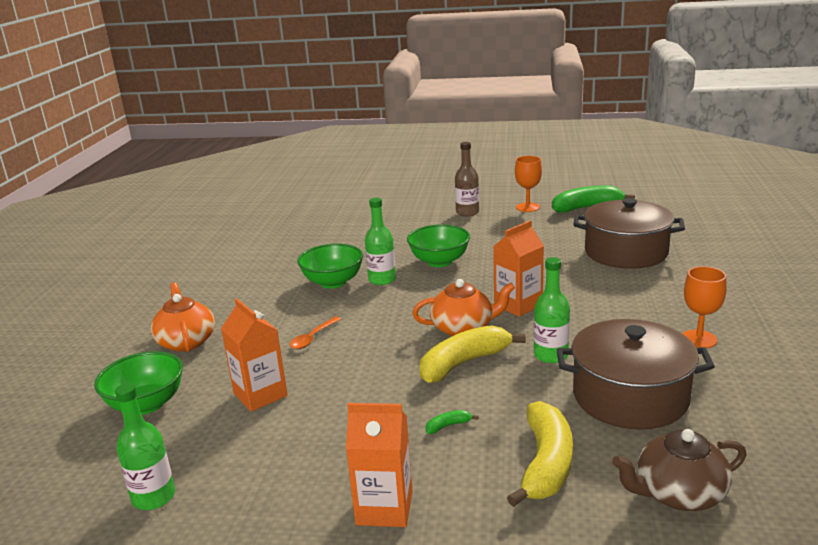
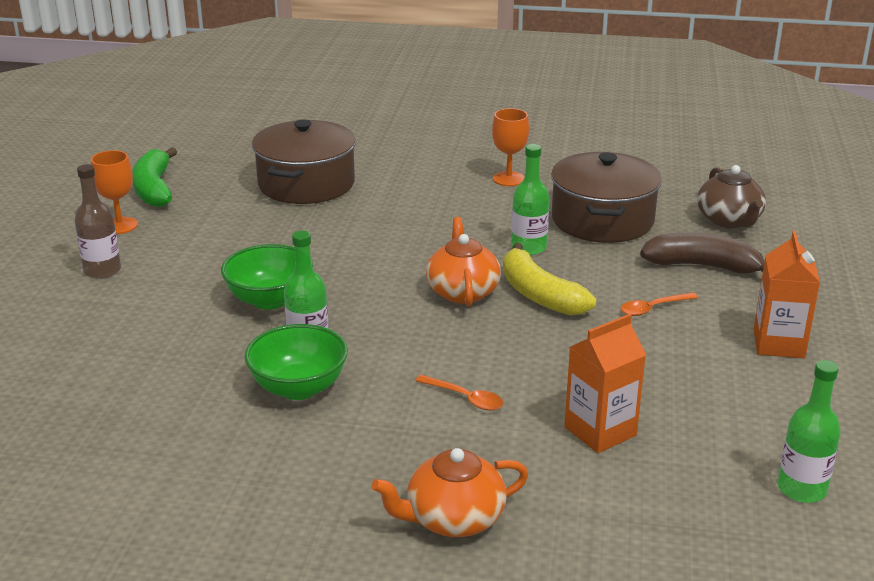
camera: 90 degrees left, 5 degrees up
(146, 404) = (624, 530): green bowl -> none
(448, 425) = (653, 308): green banana -> orange spoon
(518, 305) = (415, 255): orange carton -> none
(546, 464) = (703, 266): yellow banana -> brown banana

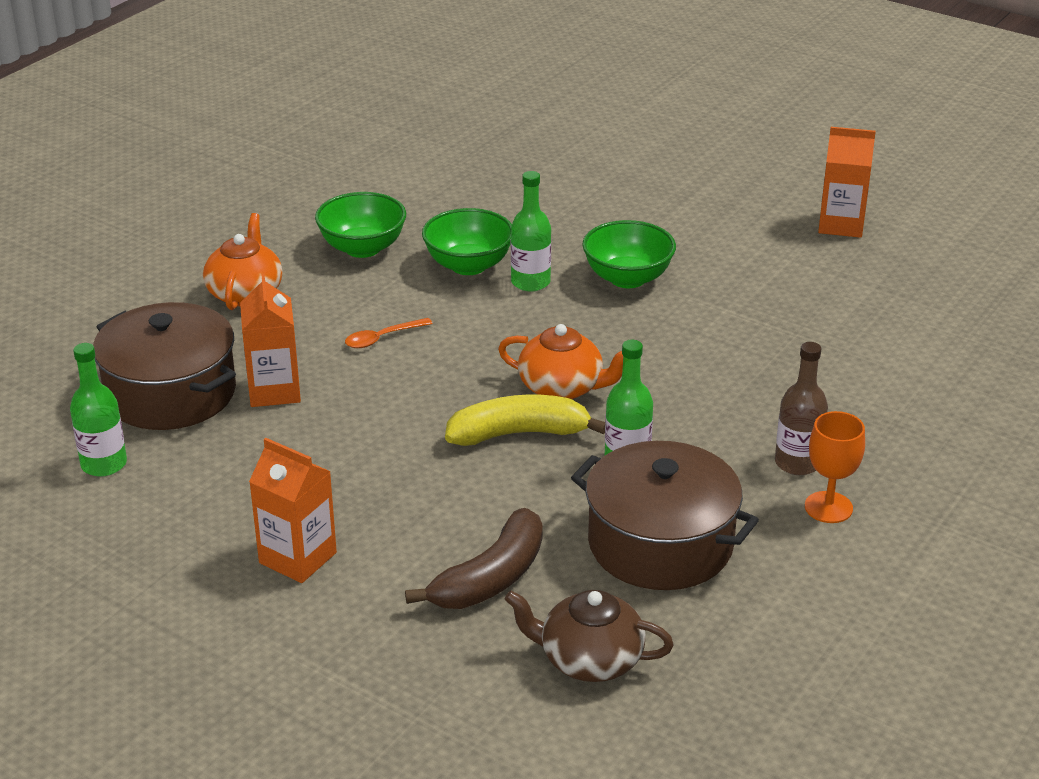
camera: 115 degrees right, 5 degrees up
(102, 271) = (745, 206): brown bottle -> brown bottle (797, 463)
(119, 226) = (841, 225): orange goblet -> orange carton
(154, 189) = (926, 254): green banana -> none
(304, 467) = (362, 248): none -> green bowl
(306, 184) = (891, 350): brown pot -> brown pot (171, 393)
(653, 308) = (433, 500): orange spoon -> none

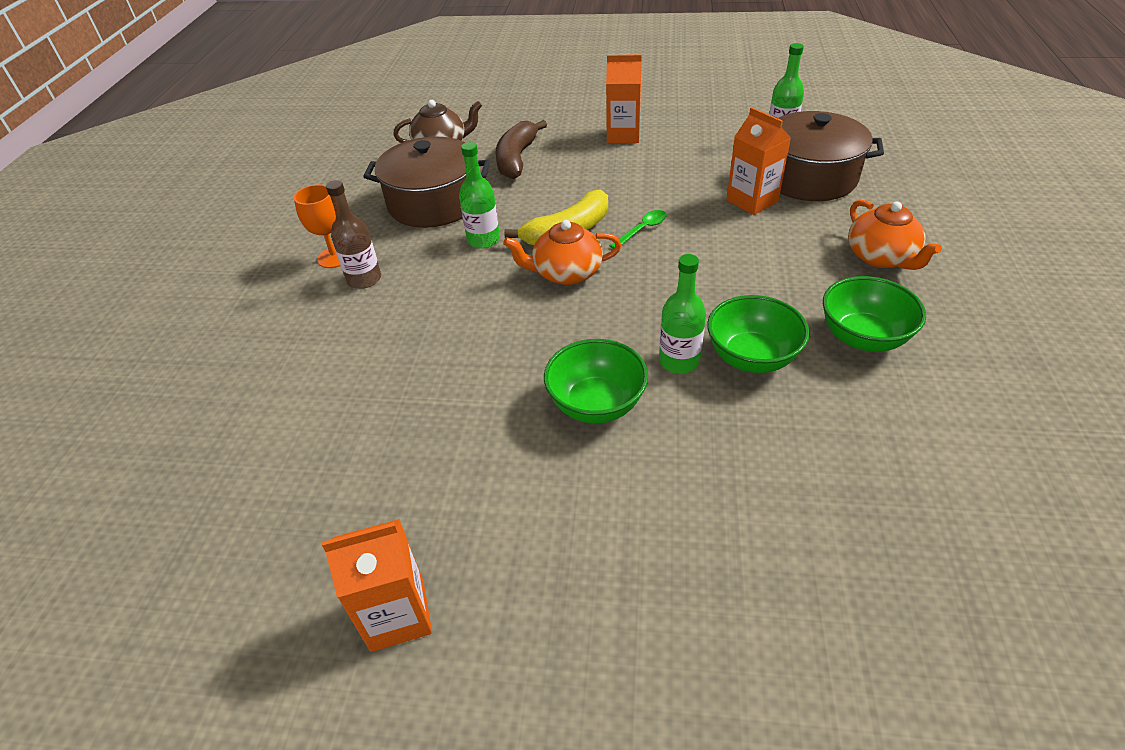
camera: 155 degrees right, 10 degrees up
(382, 338) = (733, 261): orange spoon -> none
(434, 404) = (642, 230): none -> green spoon

